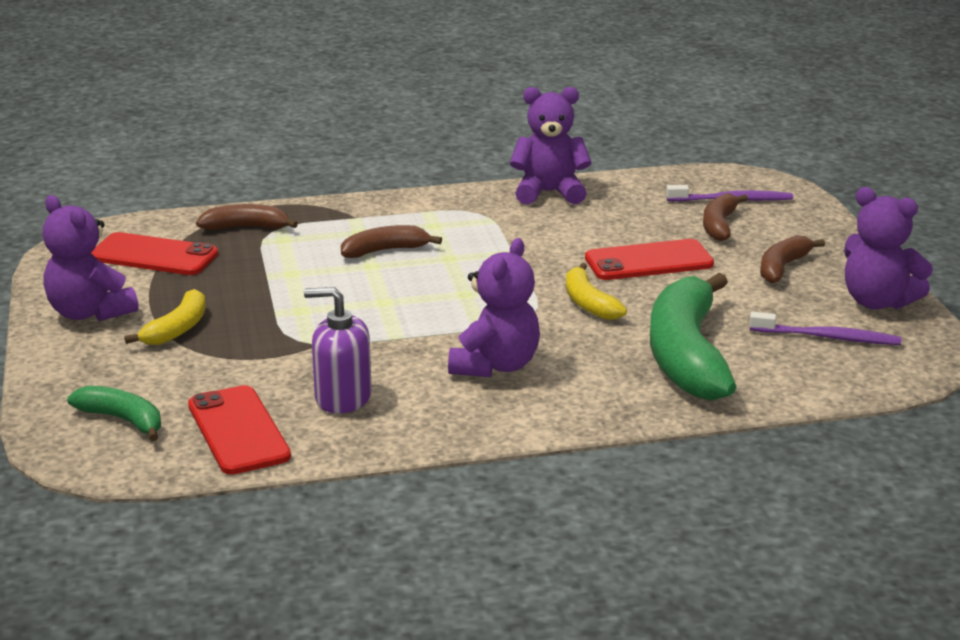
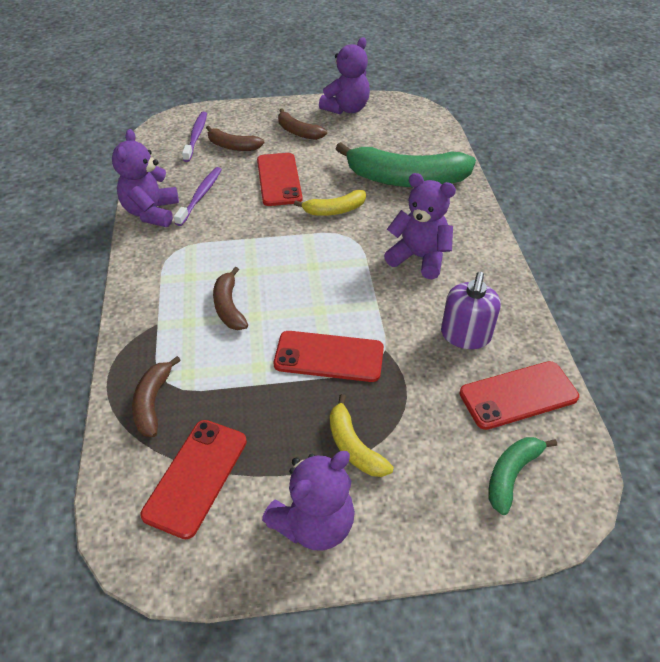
camera: 85 degrees left, 20 degrees up
(177, 329) = (354, 446): yellow banana -> yellow banana turned 150 degrees counterclockwise
(306, 311) = (329, 357): none -> red phone
(827, 337) = (386, 130): purple toothbrush -> purple toothbrush (200, 196)

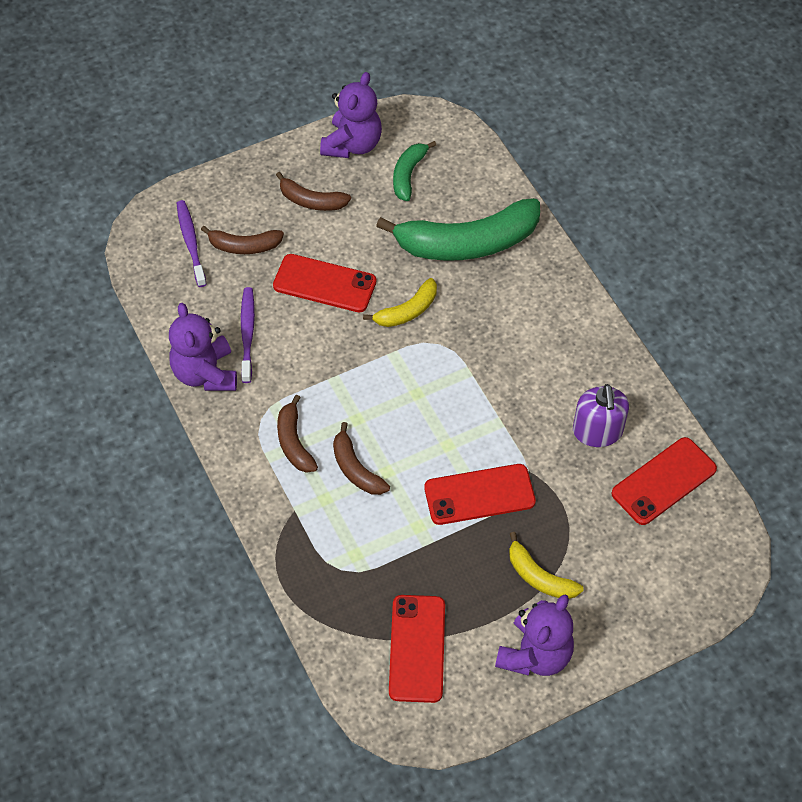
camera: 20 degrees left, 10 degrees up
(153, 402) = (339, 593): brown banana -> brown banana (294, 442)
(279, 179) = (324, 284): red phone -> red phone turned 45 degrees counterclockwise
(419, 258) = (521, 350): purple teddy bear -> none
(511, 475) = (679, 559): green banana -> green banana (408, 175)

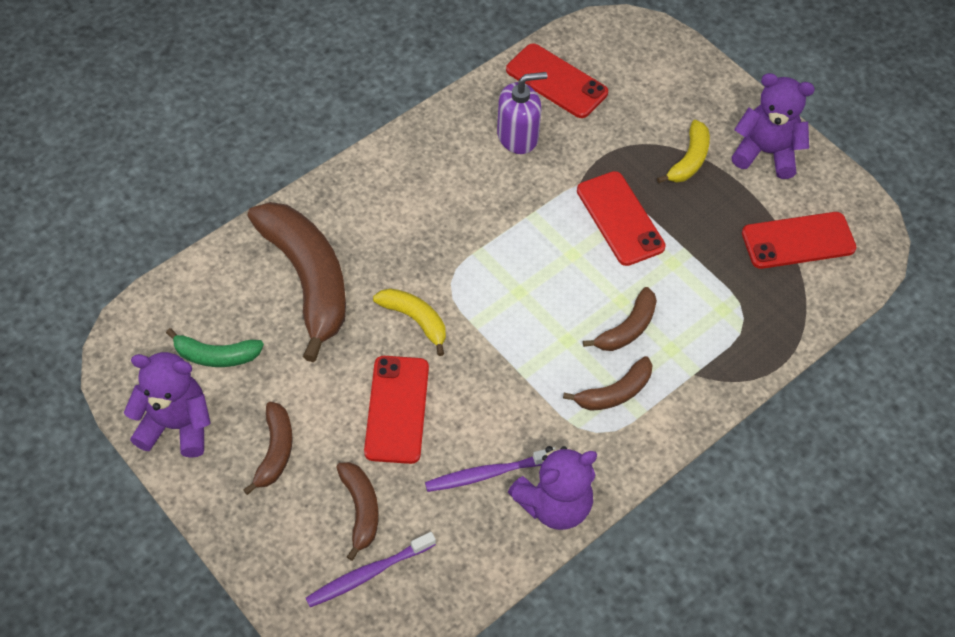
camera: 105 degrees left, 0 degrees up
(467, 243) = (307, 280): green banana -> brown banana

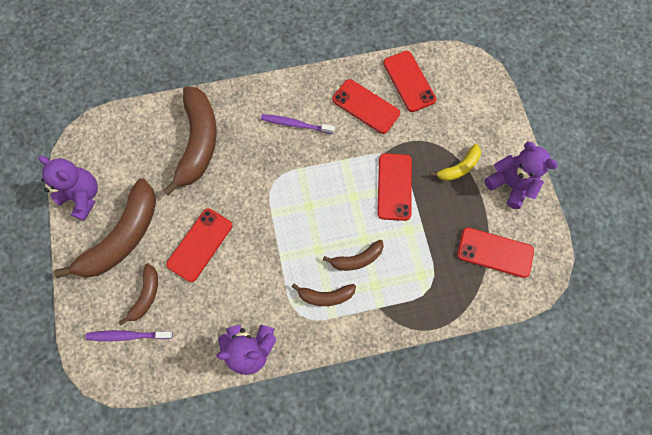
camera: 30 degrees right, 15 degrees up
(216, 355) = (126, 165): green banana -> none
(275, 451) = (123, 237): brown banana -> brown banana, size x2.00
(415, 320) = (241, 195): yellow banana -> none
(488, 473) = (226, 309): purple toothbrush -> purple toothbrush (296, 124)
(518, 136) = (365, 106): purple soap dispenser -> red phone

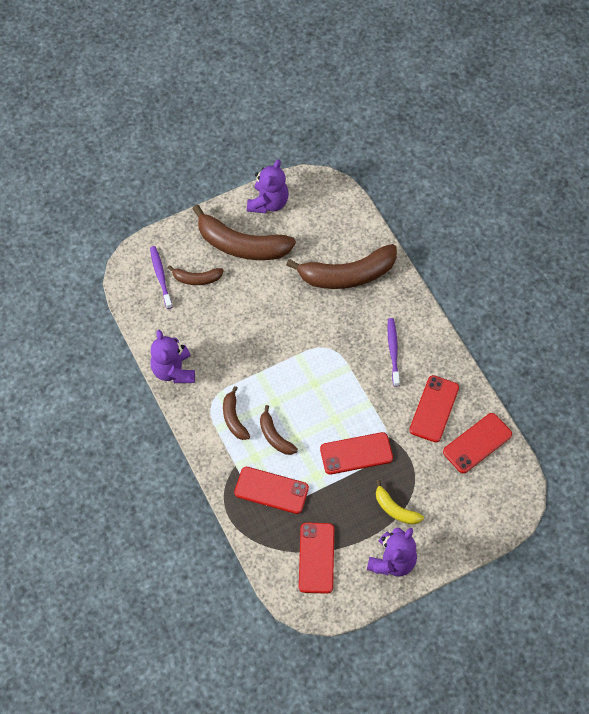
camera: 75 degrees right, 10 degrees down
(200, 244) = (251, 305): red phone -> red phone (271, 490)

